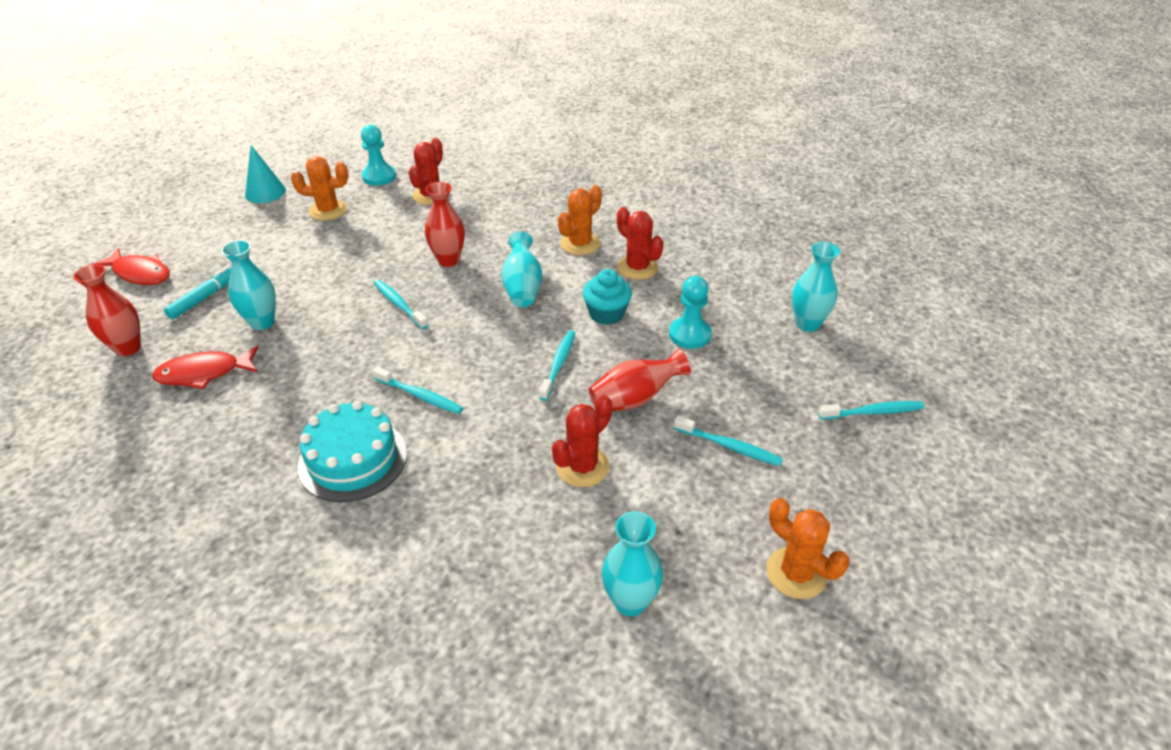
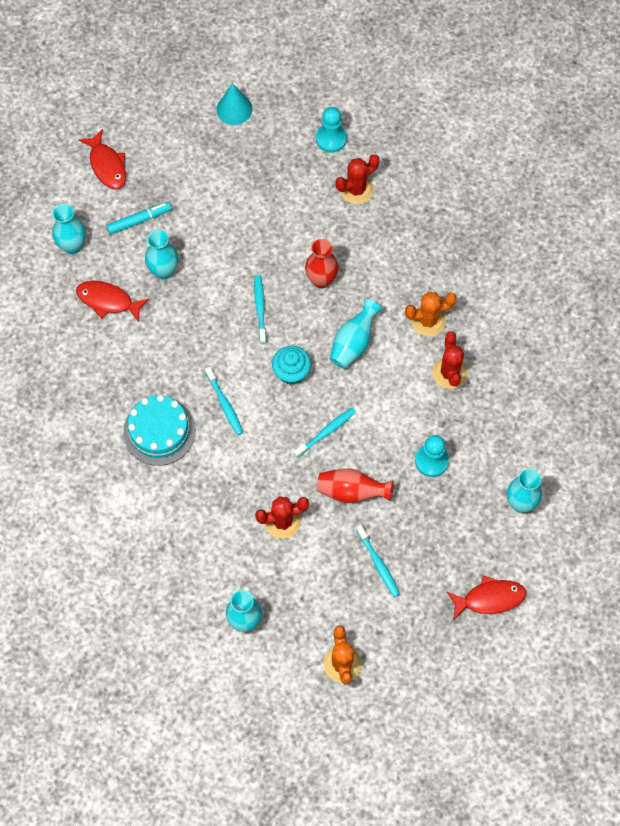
camera: 35 degrees right, 25 degrees up
(128, 348) = (72, 246): red vase -> turquoise vase
(328, 210) = (269, 163): orange cactus -> none
(606, 314) = (391, 406): turquoise cupcake -> turquoise cupcake (291, 372)
(873, 412) = (490, 598): turquoise toothbrush -> red fish

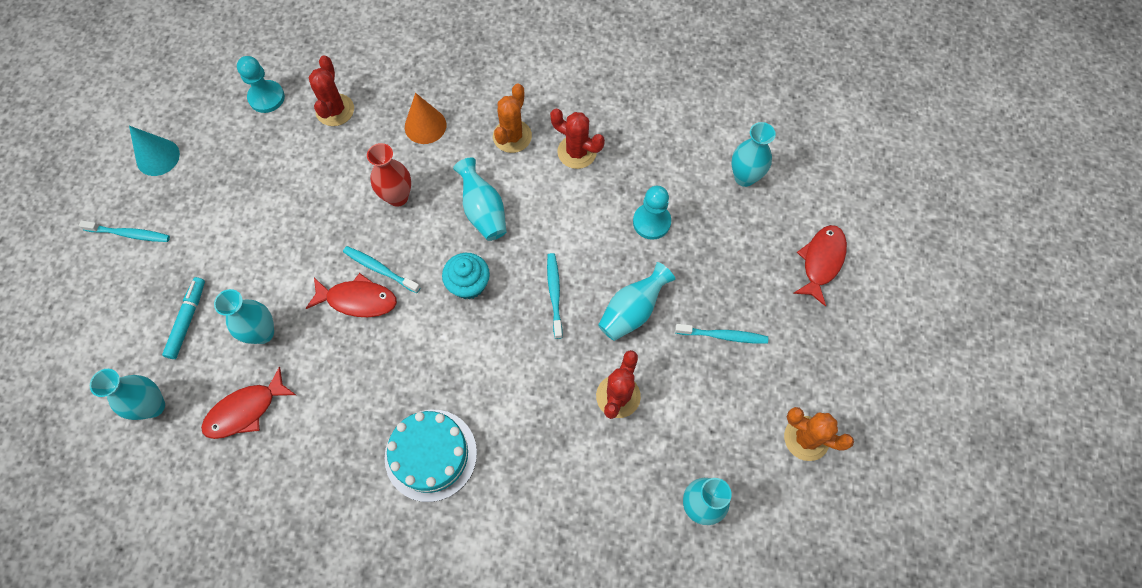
camera: 55 degrees left, 0 degrees up
(107, 165) = (100, 311): red fish -> red fish (358, 300)
(225, 404) = (452, 369): turquoise toothbrush -> turquoise toothbrush (129, 234)
(352, 491) = (632, 311): red vase -> turquoise vase
(390, 257) = (425, 126): none -> orange cone

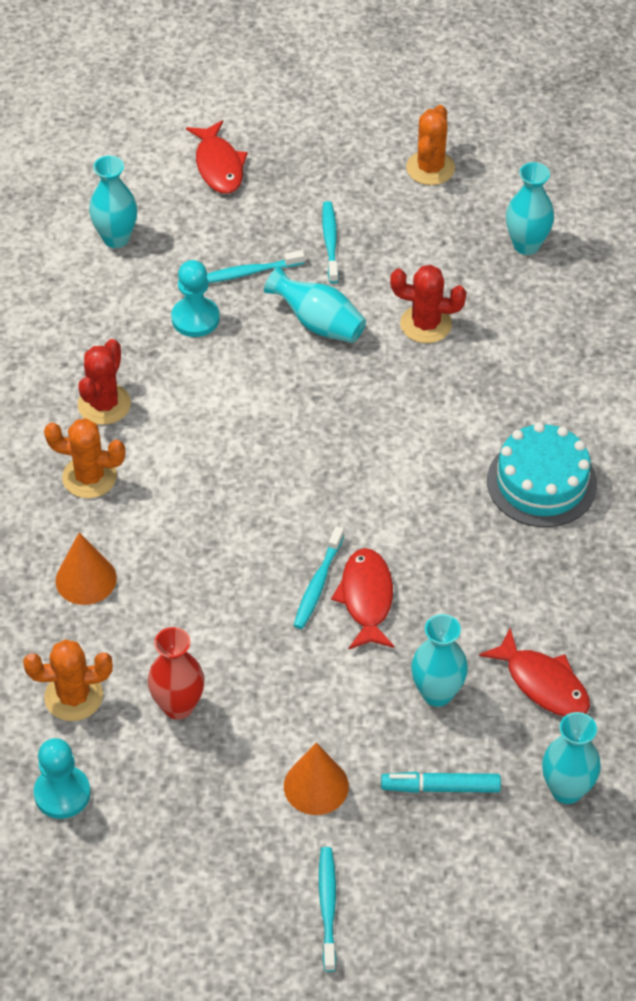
camera: 100 degrees left, 15 degrees down
(158, 157) = (191, 913): turquoise cone -> none
(218, 241) = (316, 786): none -> orange cone
(335, 110) = (73, 696): red cactus -> orange cactus
(397, 197) = (206, 587): red vase -> red vase (178, 706)
(468, 284) = (318, 485): turquoise cupcake -> none
(483, 211) = (210, 489): turquoise vase -> none
(554, 294) = (312, 398): turquoise toothbrush -> turquoise toothbrush (248, 273)
(821, 261) = (218, 166): red fish -> red fish turned 120 degrees counterclockwise

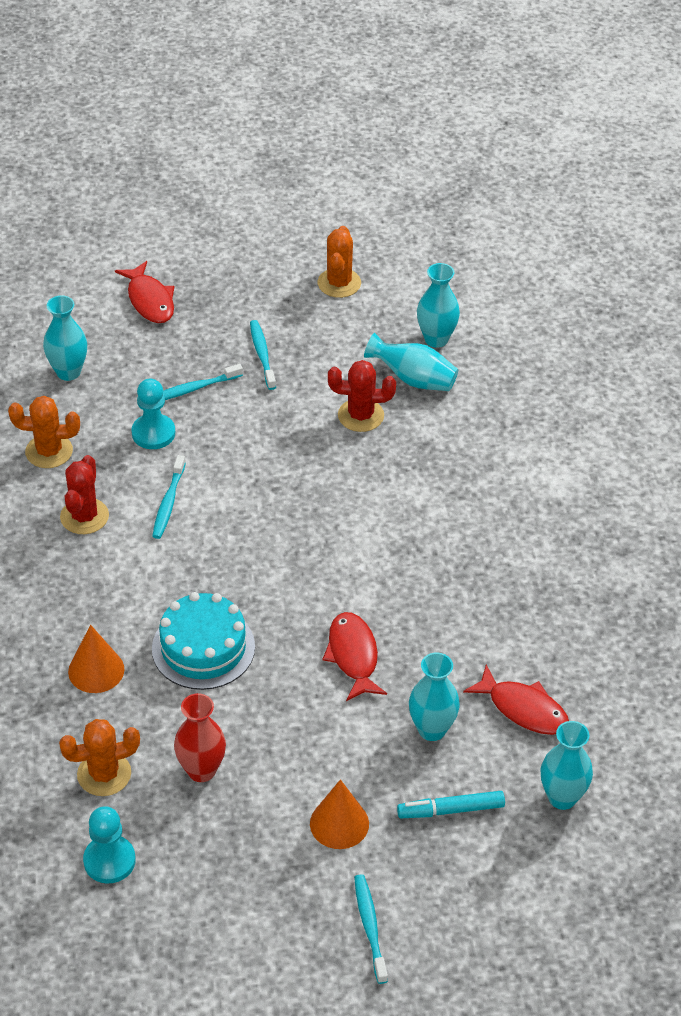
camera: 10 degrees left, 5 degrees down
(89, 477) = (83, 581): orange cactus -> orange cactus (49, 451)
(318, 323) = (265, 425): turquoise vase -> turquoise vase (413, 379)
(318, 584) = (307, 648): turquoise toothbrush -> turquoise toothbrush (168, 503)
(541, 482) = (489, 538): turquoise cake -> turquoise cake (203, 648)

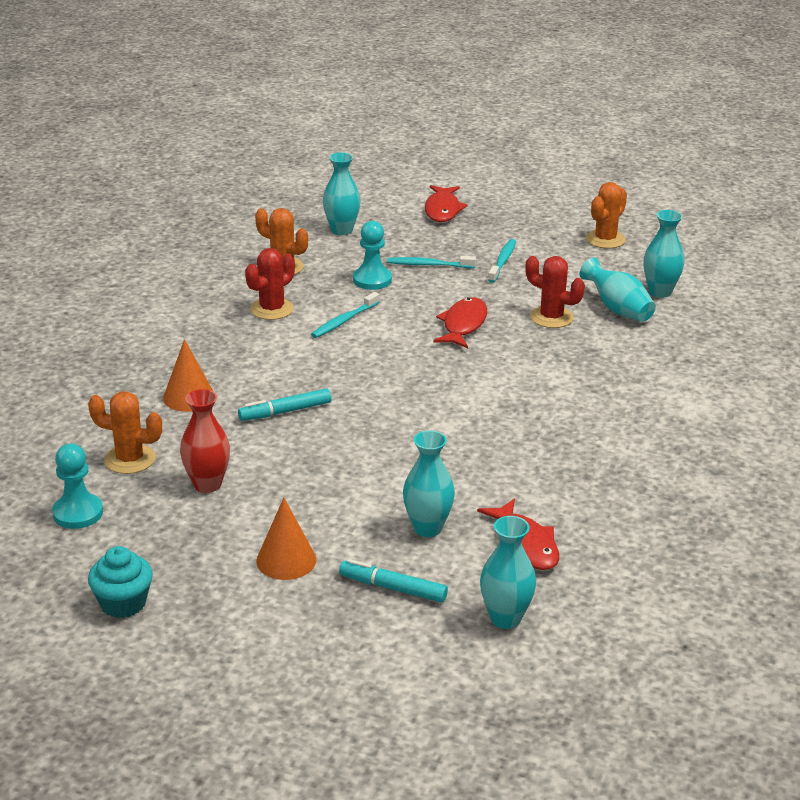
camera: 30 degrees right, 15 degrees down
(203, 648) = (285, 411): turquoise cake -> turquoise marker
(236, 940) = (123, 603): none -> turquoise cupcake
(353, 656) = (404, 457): red fish -> red fish (463, 325)
(370, 927) = (243, 640): turquoise toothbrush -> none

